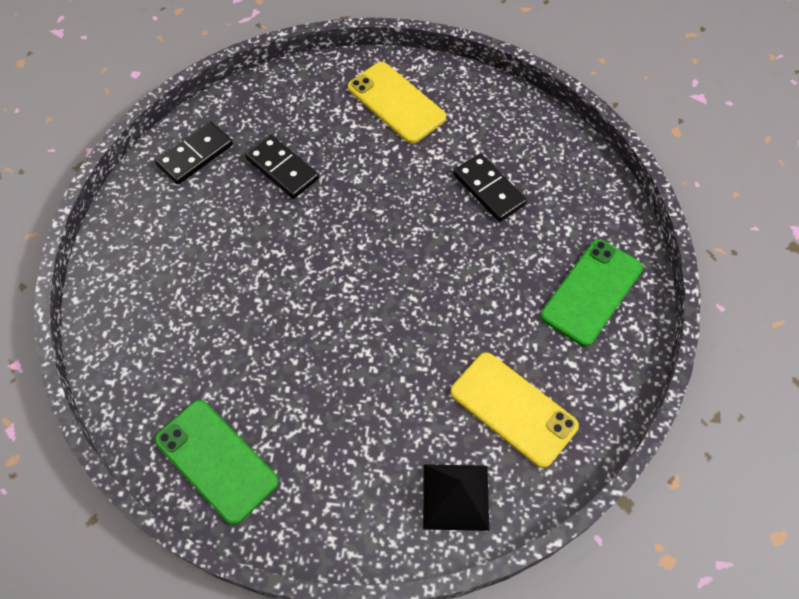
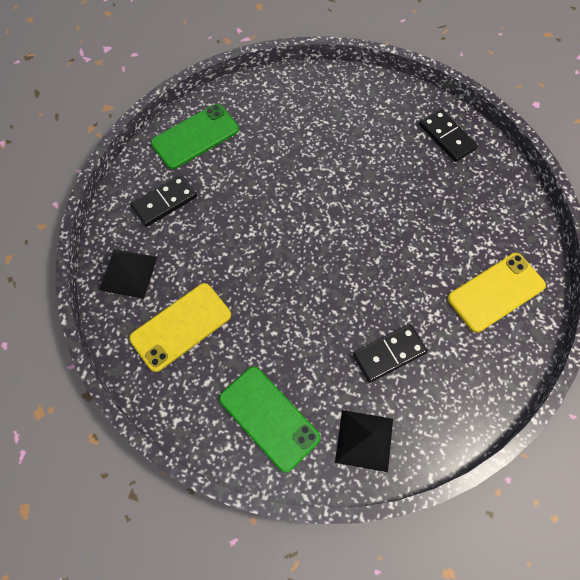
camera: 100 degrees right, 5 degrees up
(282, 169) = (427, 194): black domino -> black domino (164, 202)
(585, 202) = (364, 440): none -> black pyramid

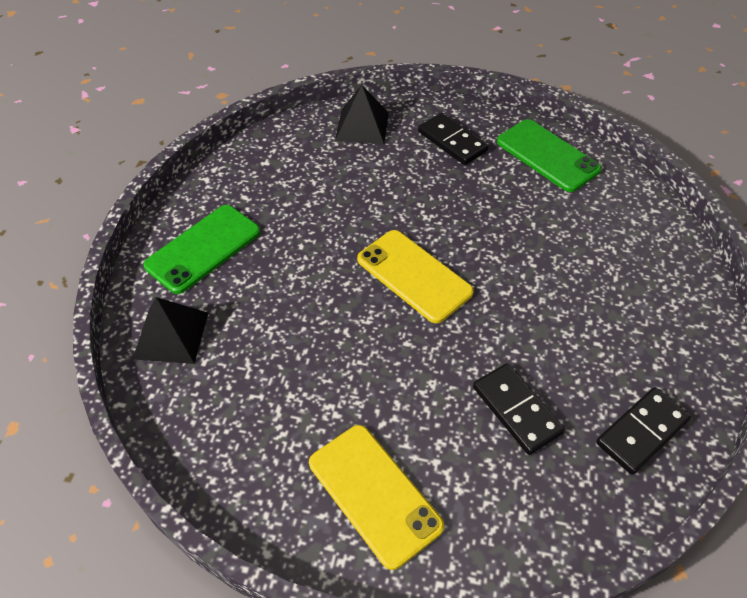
camera: 85 degrees right, 15 degrees down
(181, 326) = (305, 171): yellow phone -> yellow phone (414, 276)
(389, 354) = (276, 358): black domino -> black domino (517, 410)

